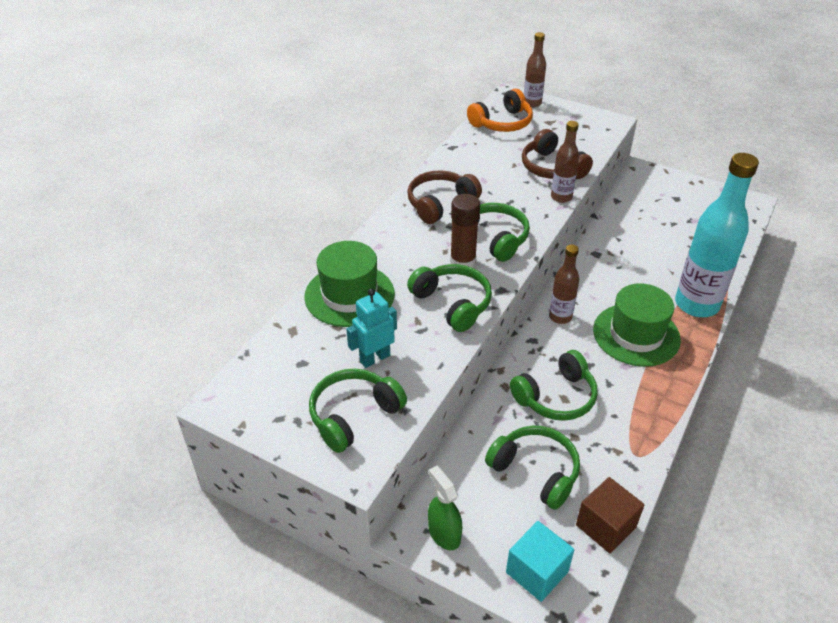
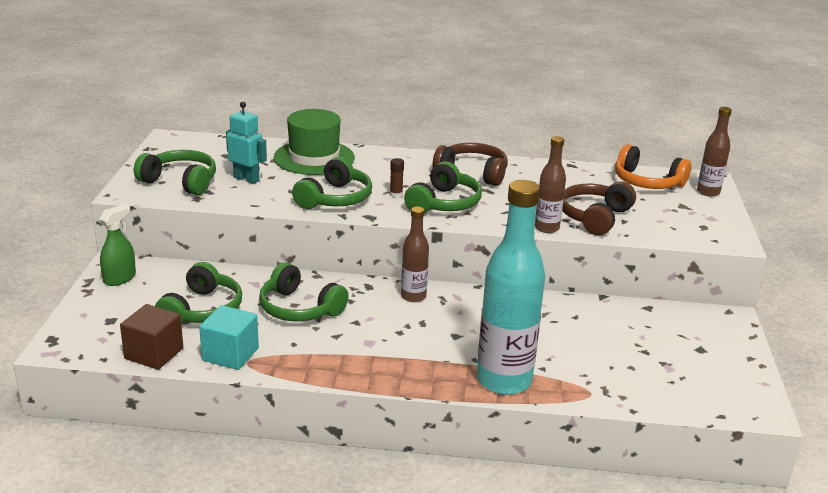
camera: 65 degrees right, 15 degrees down
(462, 262) = (396, 195): brown glue stick -> brown glue stick, size x0.50
(537, 572) = (94, 325): turquoise cube -> turquoise cube (230, 354)
(636, 335) = (420, 344): green hat -> none

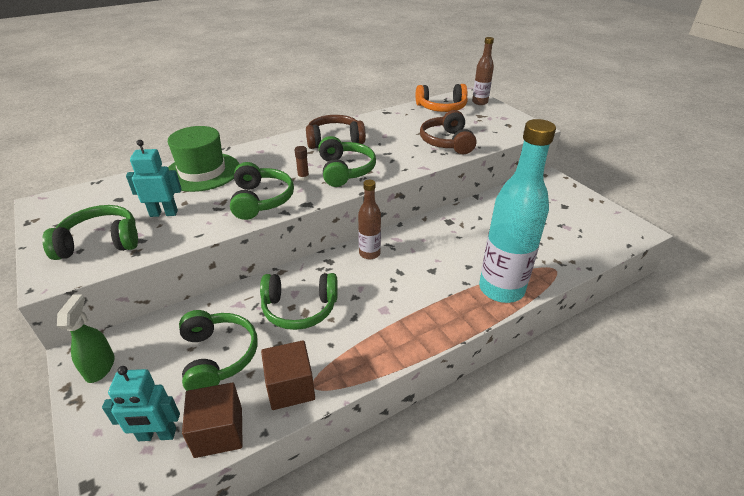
camera: 35 degrees left, 10 degrees up
(115, 335) = (157, 435): none -> turquoise robot
(230, 354) = (290, 387): turquoise cube -> brown cube
(547, 228) = (431, 161): brown bottle -> none

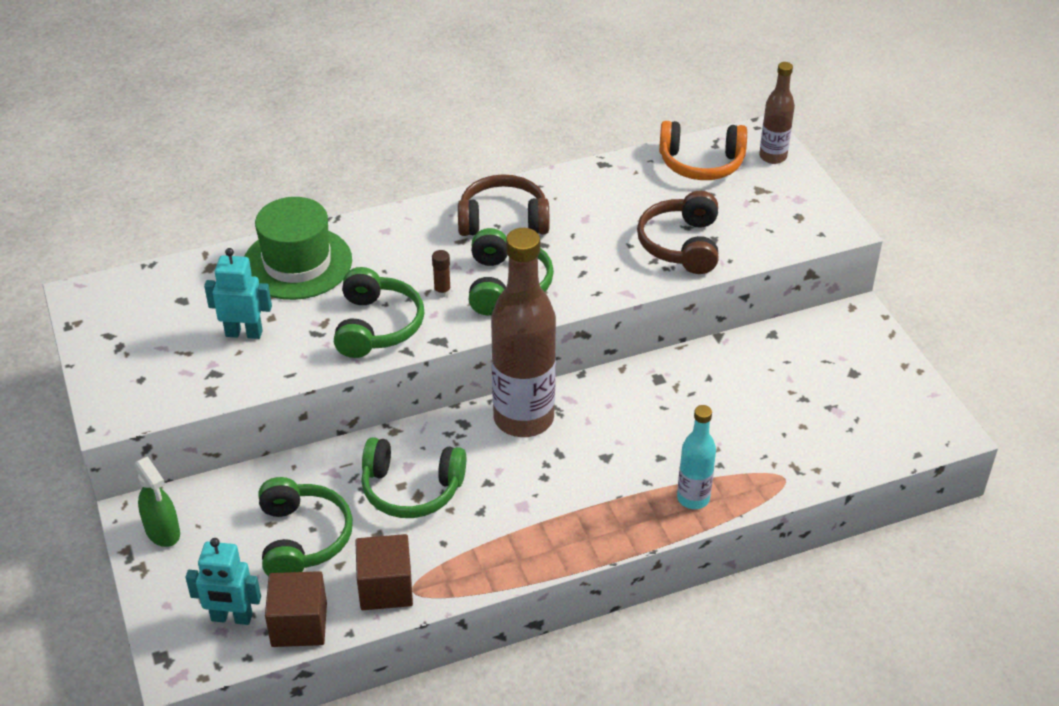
camera: 10 degrees right, 5 degrees up
(100, 242) = (165, 370): green headphones -> none
(100, 367) = (163, 532): green spray bottle -> green spray bottle turned 135 degrees clockwise
(369, 253) = (523, 418): brown bottle -> brown bottle, size x1.94
(501, 289) = (693, 498): turquoise bottle -> turquoise bottle, size x0.51

